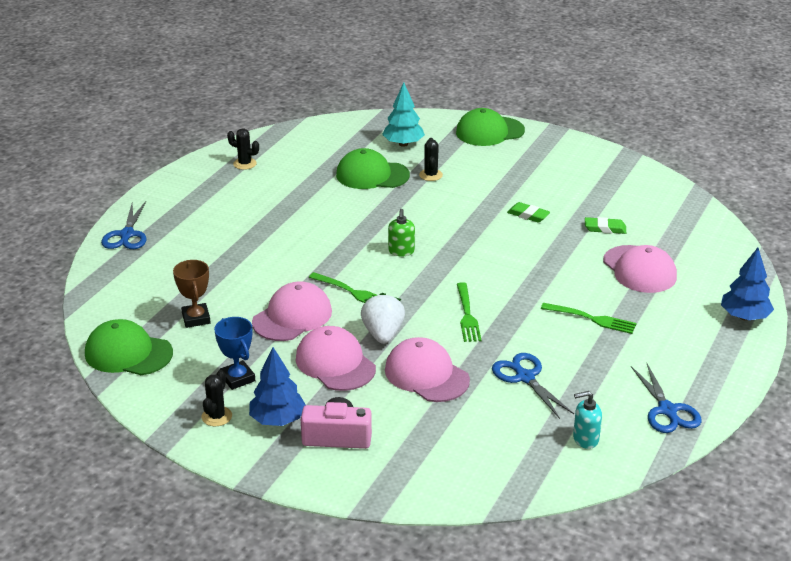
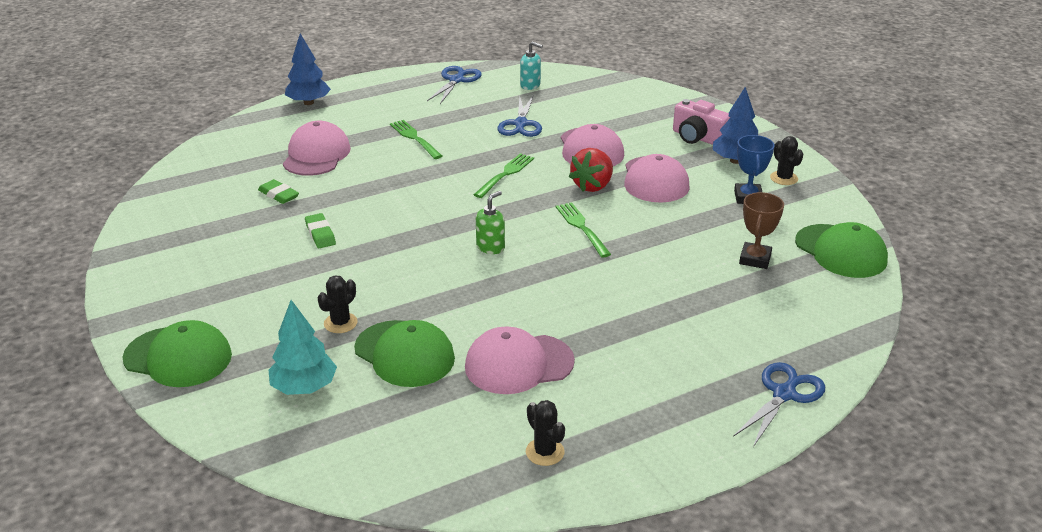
camera: 145 degrees left, 0 degrees up
(217, 416) = (783, 178): black cactus -> black cactus turned 75 degrees counterclockwise
(292, 316) = (659, 227): pink cap -> pink cap (518, 364)
(383, 334) = (592, 186): white strawberry -> red strawberry

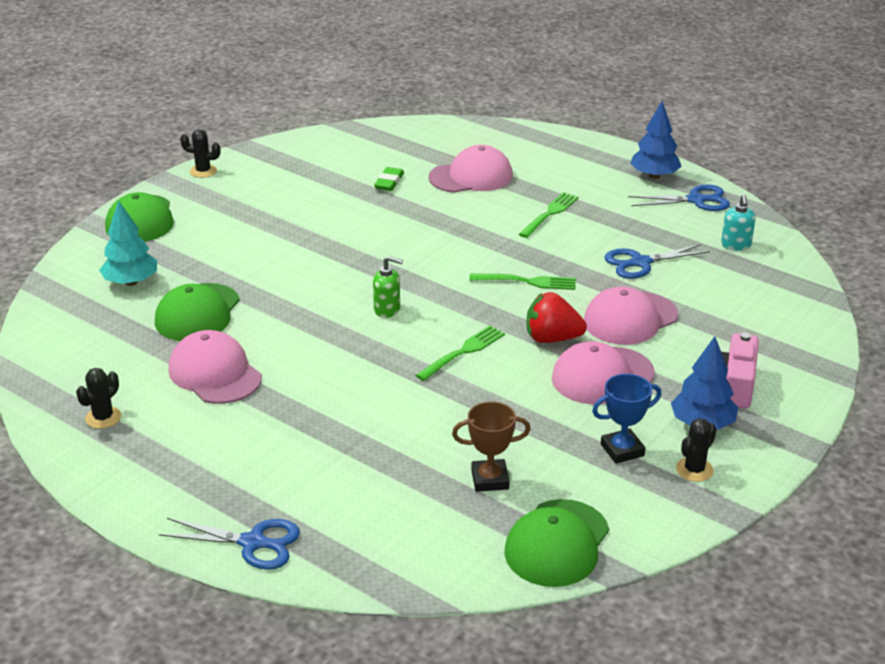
camera: 65 degrees right, 0 degrees up
(308, 103) = (562, 142): blue tree -> blue tree (654, 176)
(320, 234) = (343, 221): green eraser -> none
(340, 323) = (222, 271): black cactus -> black cactus (203, 171)

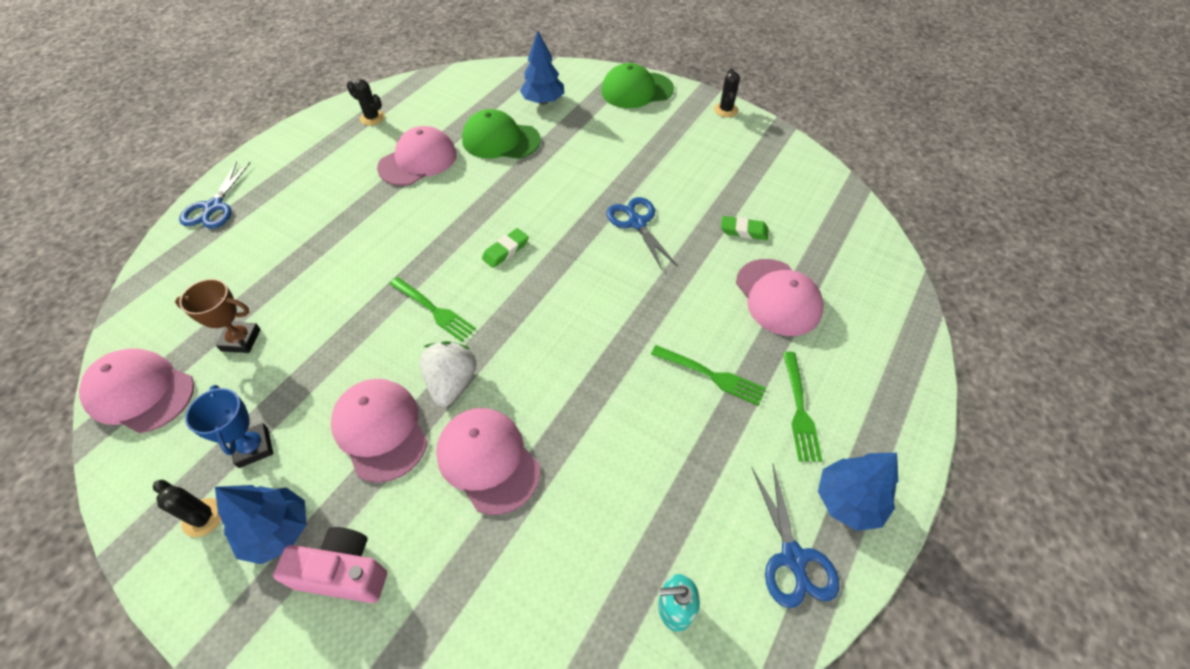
camera: 85 degrees right, 20 degrees up
(131, 282) = (543, 101): turquoise tree -> blue tree
(387, 310) = (506, 250): green soap dispenser -> green eraser
(490, 479) = (241, 340): brown trophy -> brown trophy turned 75 degrees counterclockwise
(527, 282) = (560, 358): green fork -> green fork (799, 410)
(552, 339) = (452, 383): red strawberry -> white strawberry
(557, 543) = (140, 392): green cap -> pink cap
(640, 263) = (612, 475): blue scissors -> blue scissors (637, 223)

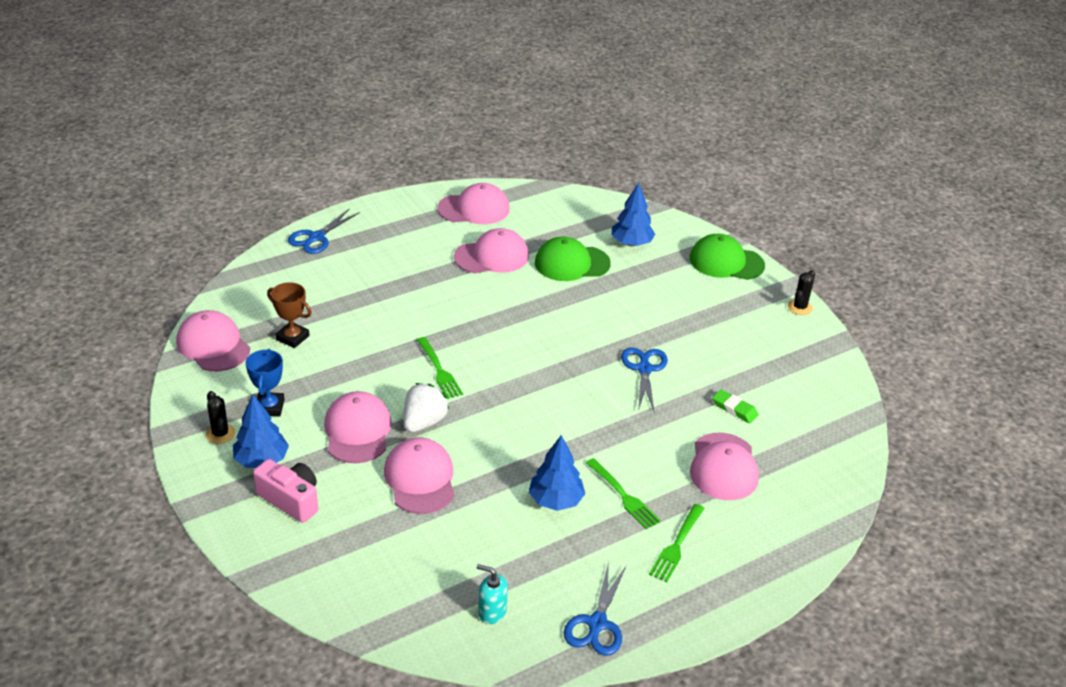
camera: 25 degrees right, 15 degrees down
(372, 118) = (474, 209): black cactus -> pink cap
(500, 140) = (571, 263): green cap -> green cap turned 45 degrees counterclockwise
(506, 250) = (520, 349): green eraser -> none
(848, 501) = (667, 612): blue tree -> blue tree (556, 500)

